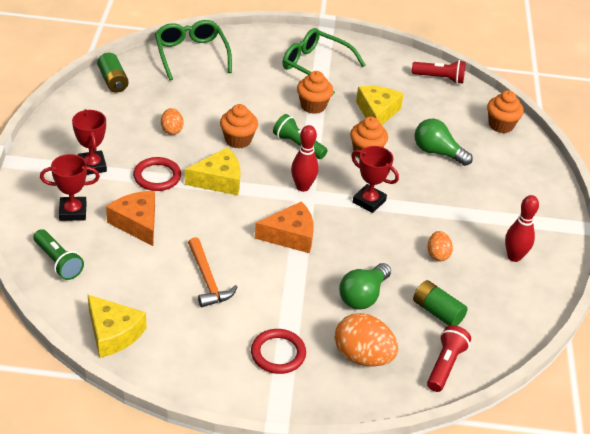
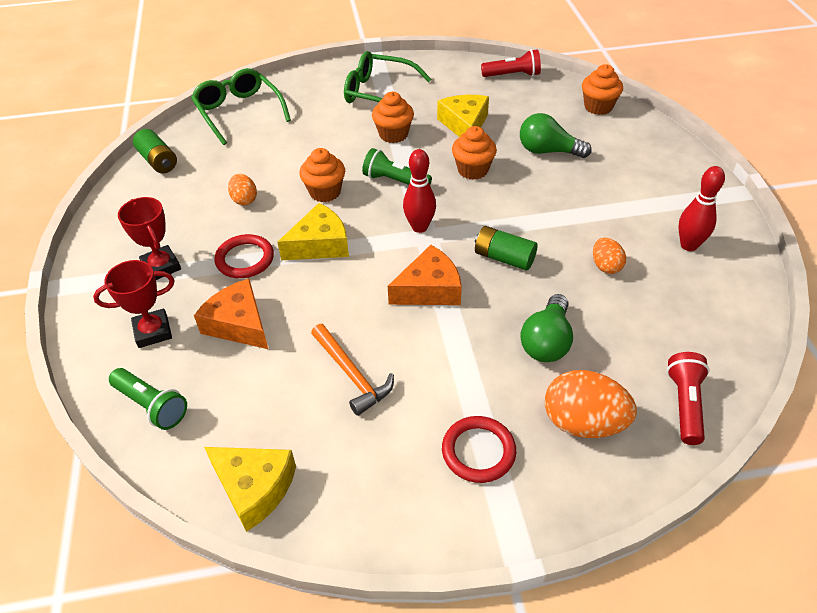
camera: 10 degrees left, 5 degrees up
(369, 201) = (500, 224): red trophy -> none
(437, 312) = (640, 337): green battery -> green battery (504, 258)

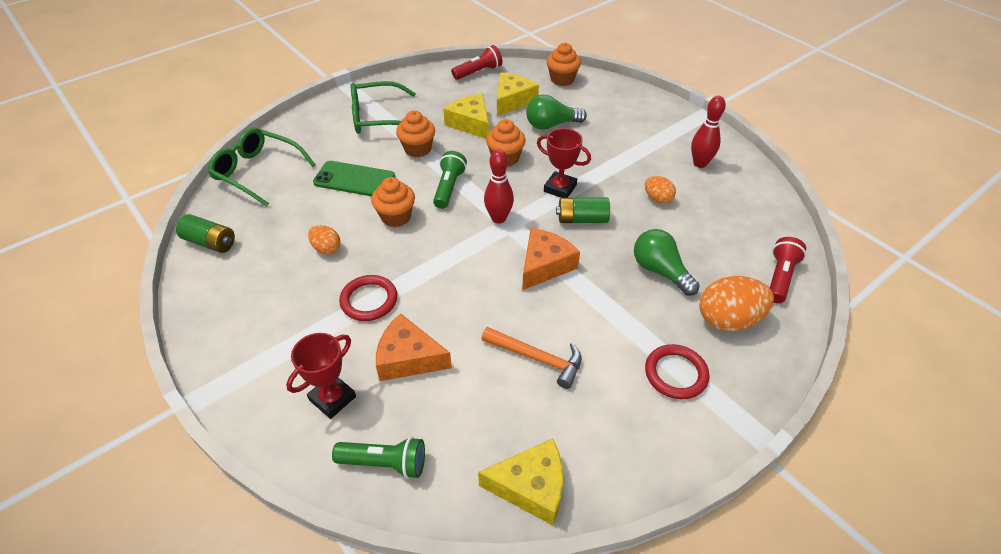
camera: 30 degrees left, 0 degrees up
(161, 266) = (293, 337): red trophy -> red trophy (560, 188)
(314, 145) = (354, 180): none -> green phone
(320, 244) = (426, 262): yellow cheese -> yellow cheese (512, 100)
(395, 181) = (449, 187): green flashlight -> green flashlight turned 105 degrees clockwise
(546, 342) = (660, 271): green light bulb -> green light bulb turned 150 degrees clockwise
(685, 404) = (780, 277): red flashlight -> red flashlight turned 45 degrees clockwise

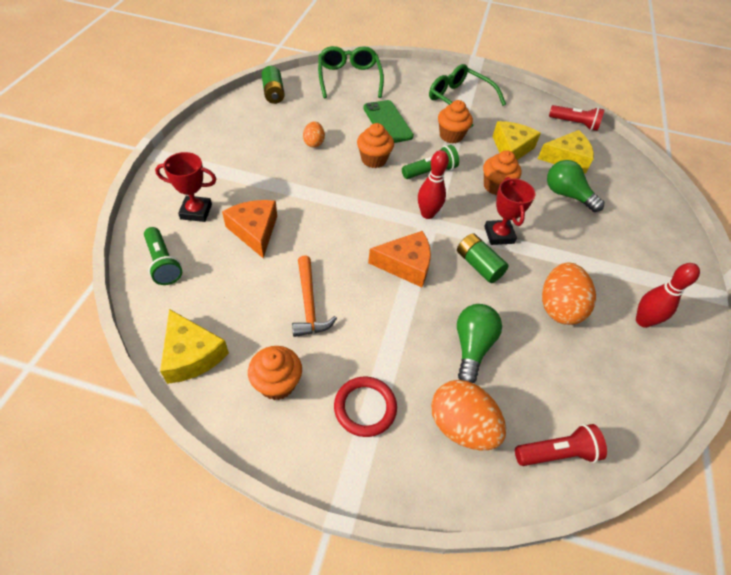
camera: 50 degrees right, 5 degrees up
(369, 300) = (287, 186): red ring -> none
(562, 79) = (632, 175): orange cupcake -> orange cupcake (277, 384)
(657, 199) = (559, 307): orange egg -> orange egg, size x1.80

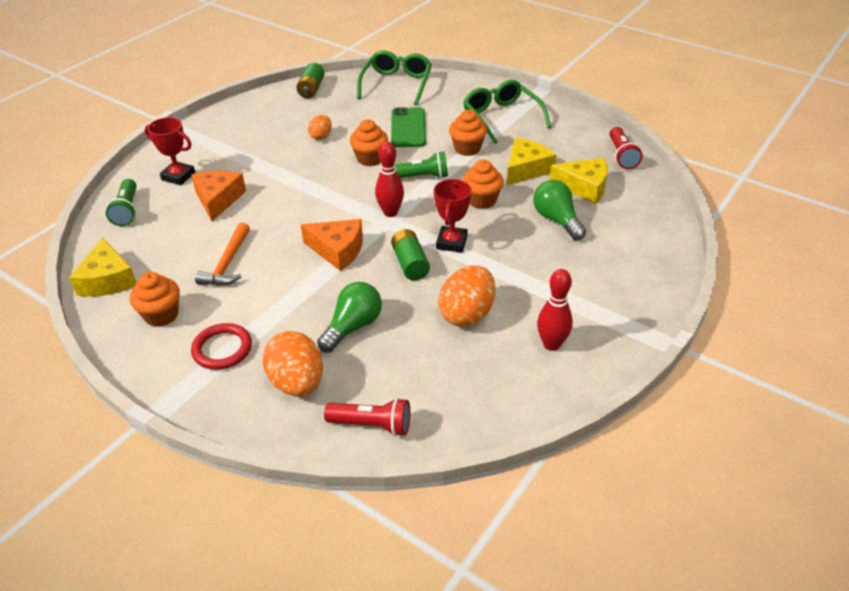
camera: 25 degrees right, 10 degrees down
(574, 124) = (621, 156): red flashlight -> red flashlight turned 45 degrees clockwise

